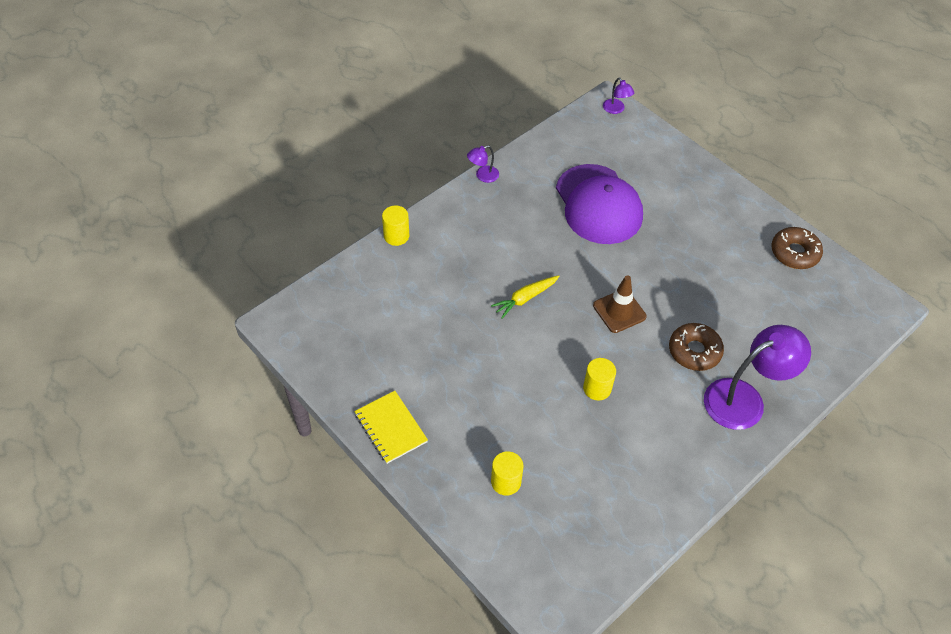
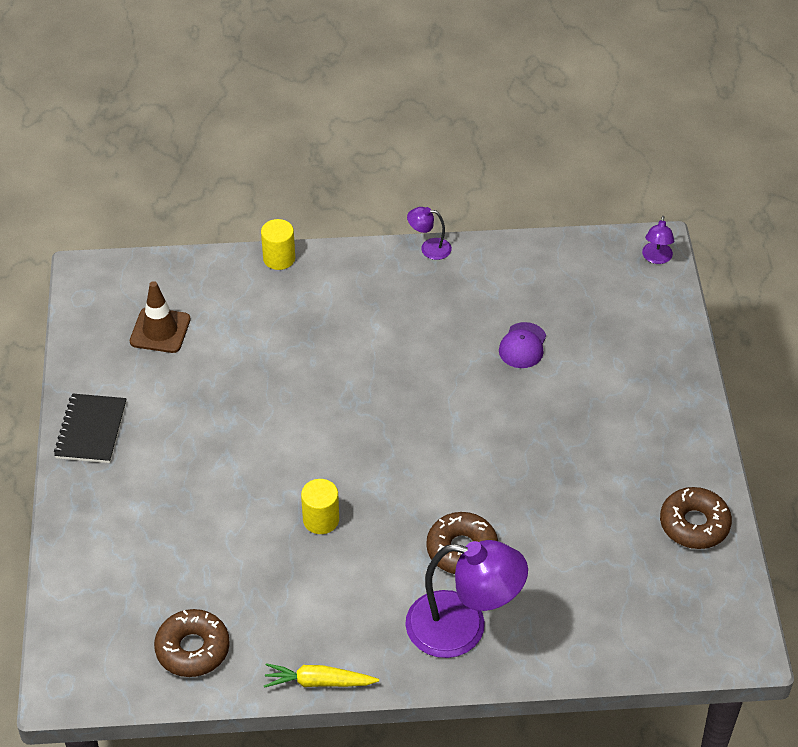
camera: 40 degrees right, 5 degrees down
(391, 428) = (91, 430): yellow notebook -> black notebook
(506, 482) = (143, 544): yellow cylinder -> none
(525, 298) = (342, 392): yellow carrot -> yellow carrot (318, 682)
(598, 204) = (523, 346): purple cap -> purple cap, size x0.43
(609, 528) = (193, 649): none -> brown donut
(619, 311) = (426, 463): brown traffic cone -> brown traffic cone (160, 330)

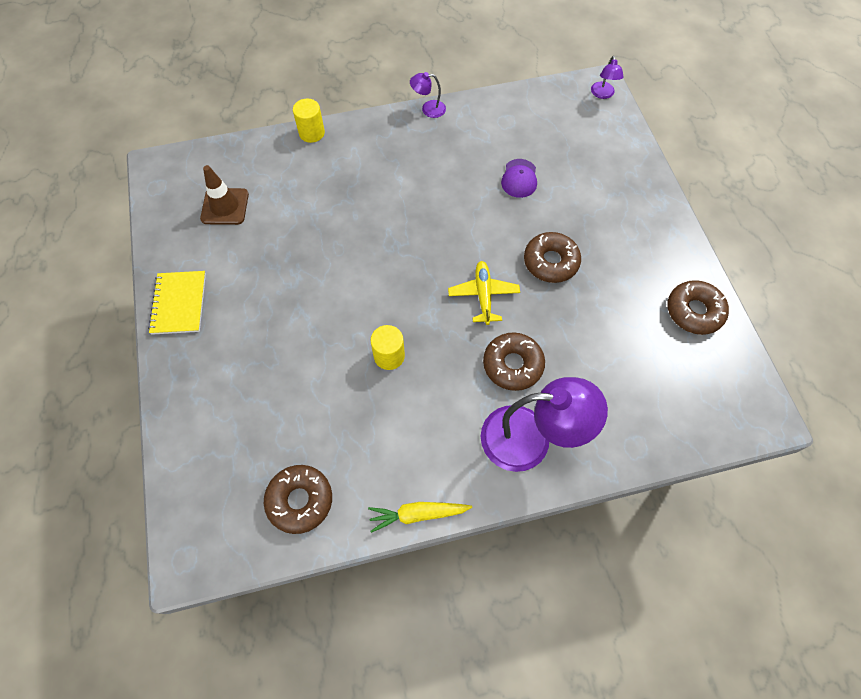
camera: 10 degrees left, 15 degrees up
(91, 430) = (179, 303): black notebook -> yellow notebook
(446, 471) = (483, 295): none -> yellow plane
(536, 446) = (550, 262): none -> brown donut

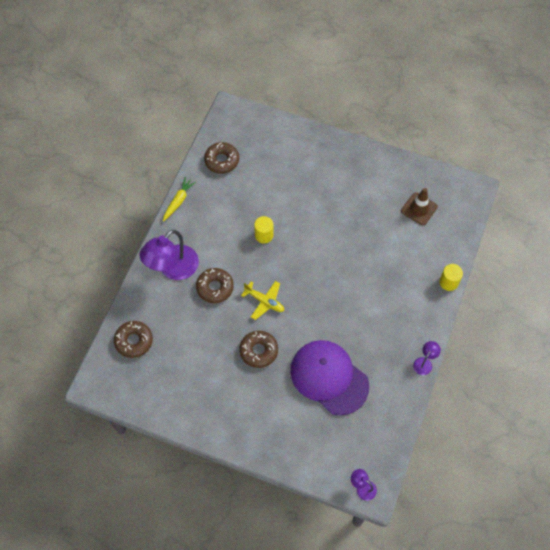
camera: 125 degrees right, 0 degrees up
(179, 303) = (366, 160): yellow notebook -> none
(519, 178) = (329, 377): purple cap -> purple cap, size x2.35
(694, 311) = (171, 402): brown donut -> brown donut (134, 341)

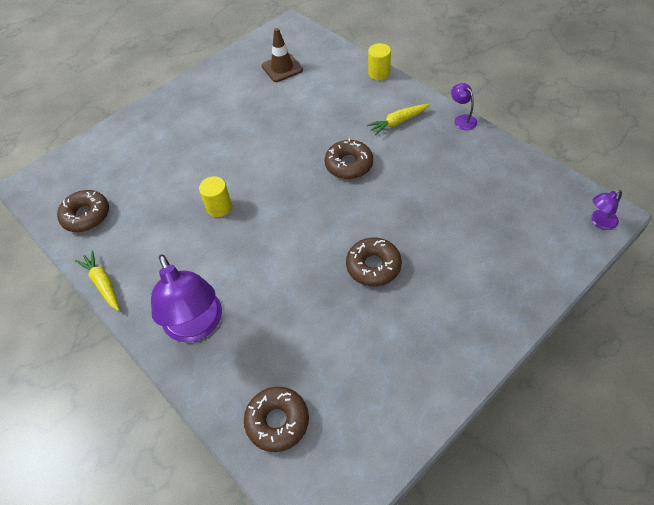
camera: 60 degrees left, 10 degrees down
(215, 288) = (256, 285): brown donut -> brown donut (349, 165)
(264, 301) = (308, 237): yellow plane -> none
(329, 377) = (443, 207): purple cap -> none
(399, 317) = (398, 122): none -> yellow carrot

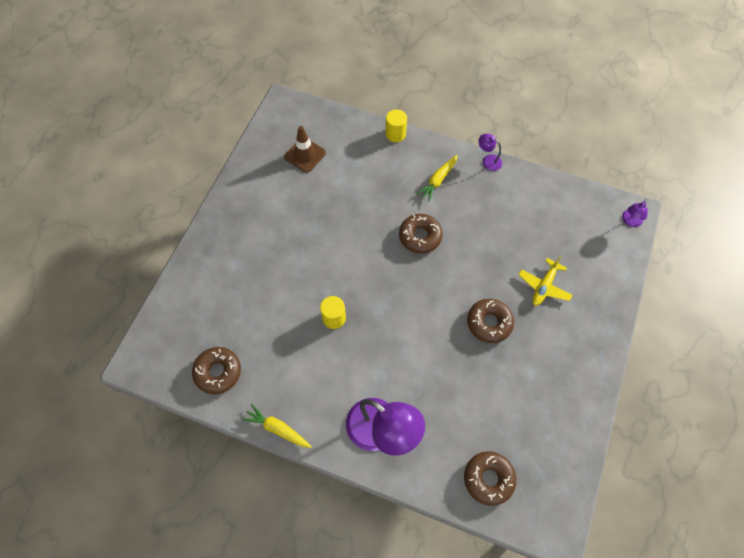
camera: 30 degrees left, 10 degrees up
(457, 252) = (544, 286): none -> yellow plane

